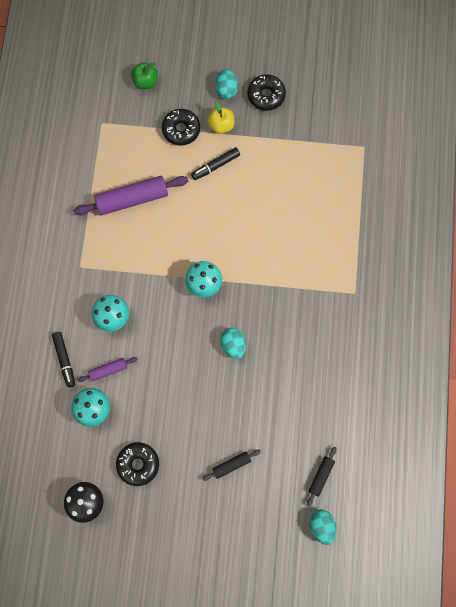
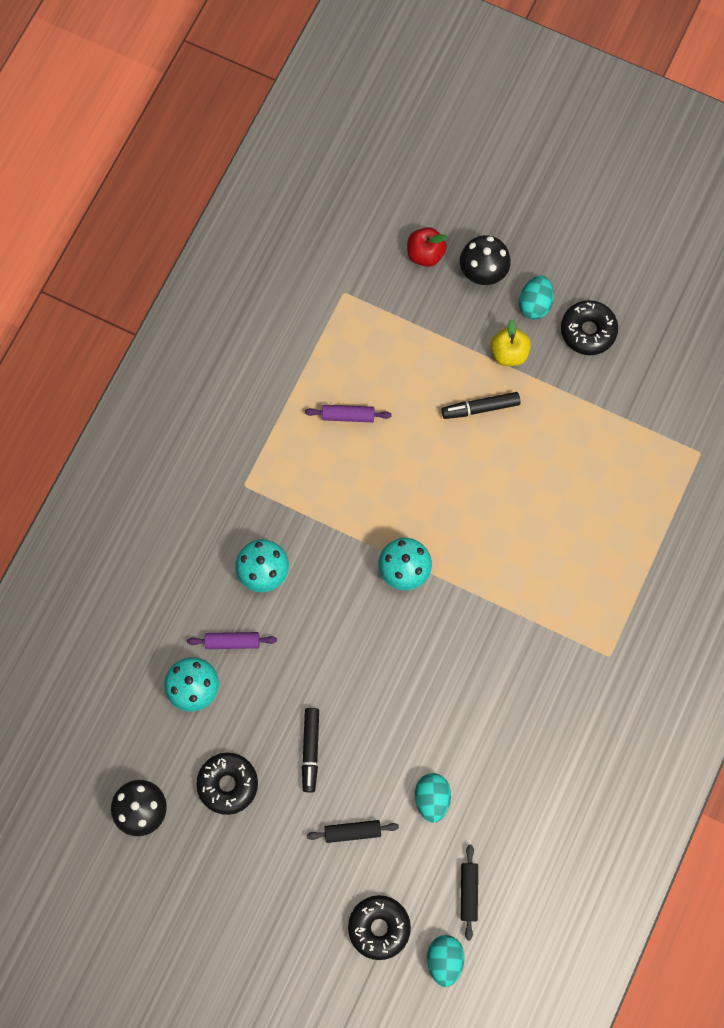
camera: 20 degrees right, 0 degrees up
(64, 360) = (179, 606): black marker -> black marker (310, 750)
(132, 199) = (348, 416): purple rolling pin -> purple rolling pin, size x0.50
(145, 82) = (425, 254): green apple -> red apple
(181, 130) = (450, 340): black donut -> black donut (379, 927)
(186, 81) = (482, 273): none -> black mushroom
(233, 345) = (414, 669): turquoise egg -> turquoise egg (432, 798)
(321, 476) = (469, 892): black rolling pin -> black rolling pin turned 45 degrees counterclockwise

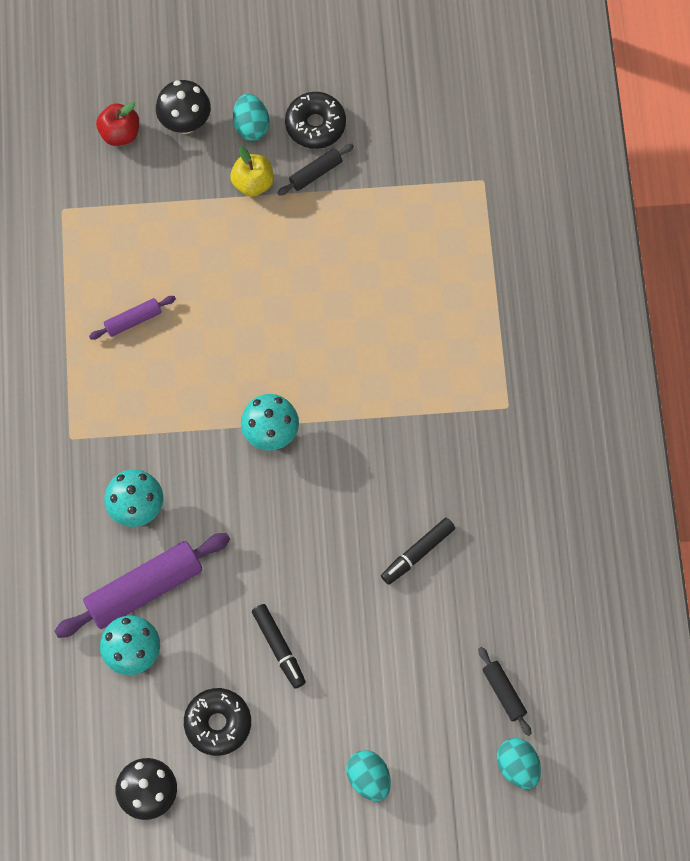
camera: 30 degrees left, 5 degrees down
(232, 642) = (144, 589): purple rolling pin -> purple rolling pin, size x1.98
(352, 832) = (363, 700): black rolling pin -> black rolling pin (316, 173)
(379, 927) = (439, 773): black donut -> none
(432, 798) = (419, 627): turquoise egg -> turquoise egg (368, 779)
(480, 408) = (256, 247): black marker -> black marker (418, 553)

